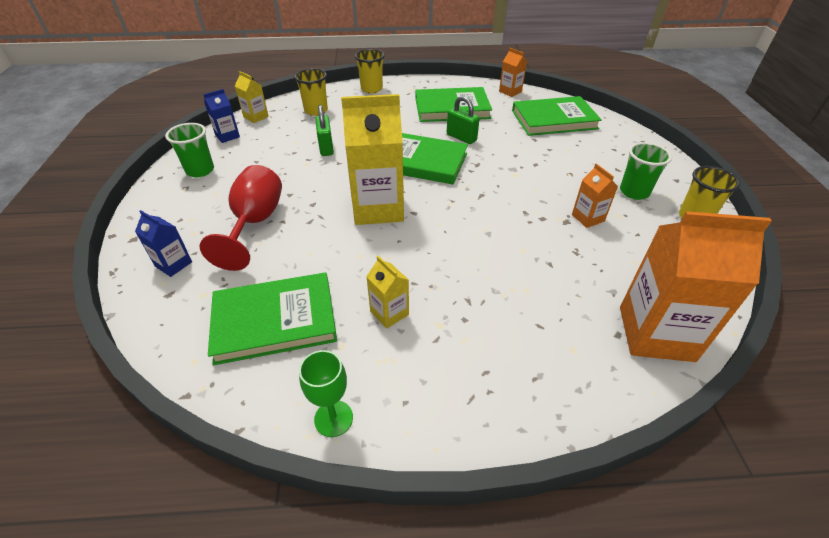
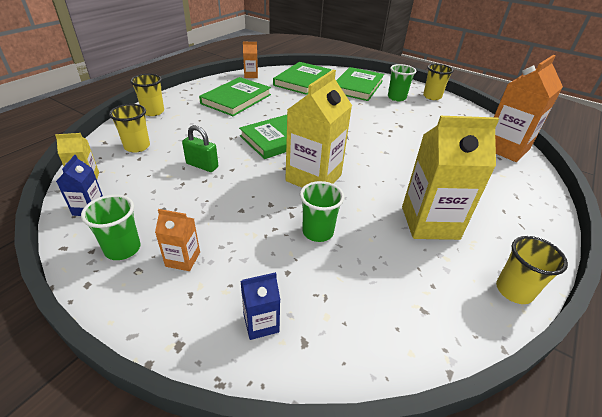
camera: 55 degrees left, 5 degrees down
(255, 223) = (258, 245): red goblet -> none
(275, 320) = (396, 282): green book -> green book (357, 86)
(300, 245) = (317, 232): none -> green cup
(333, 418) = (513, 290): green goblet -> yellow cup
(389, 313) = (429, 222): yellow carton -> yellow carton, size x2.10
(461, 137) = (276, 113): green padlock -> none
(588, 218) = (404, 119): orange carton -> orange carton (183, 259)

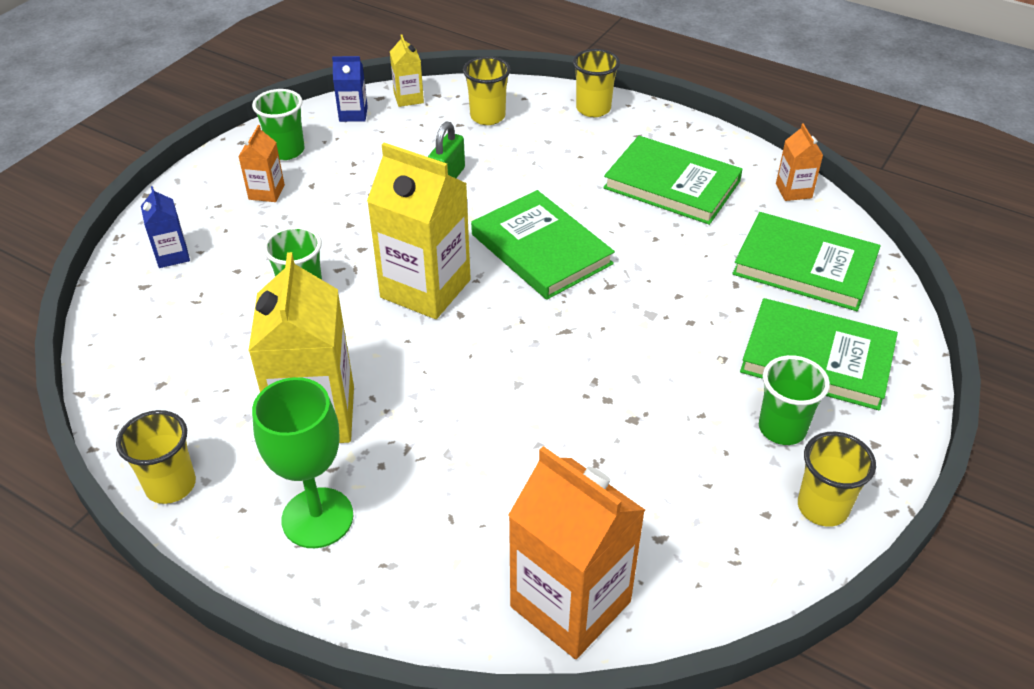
camera: 90 degrees right, 5 degrees up
(502, 220) = (317, 518): none -> green goblet

